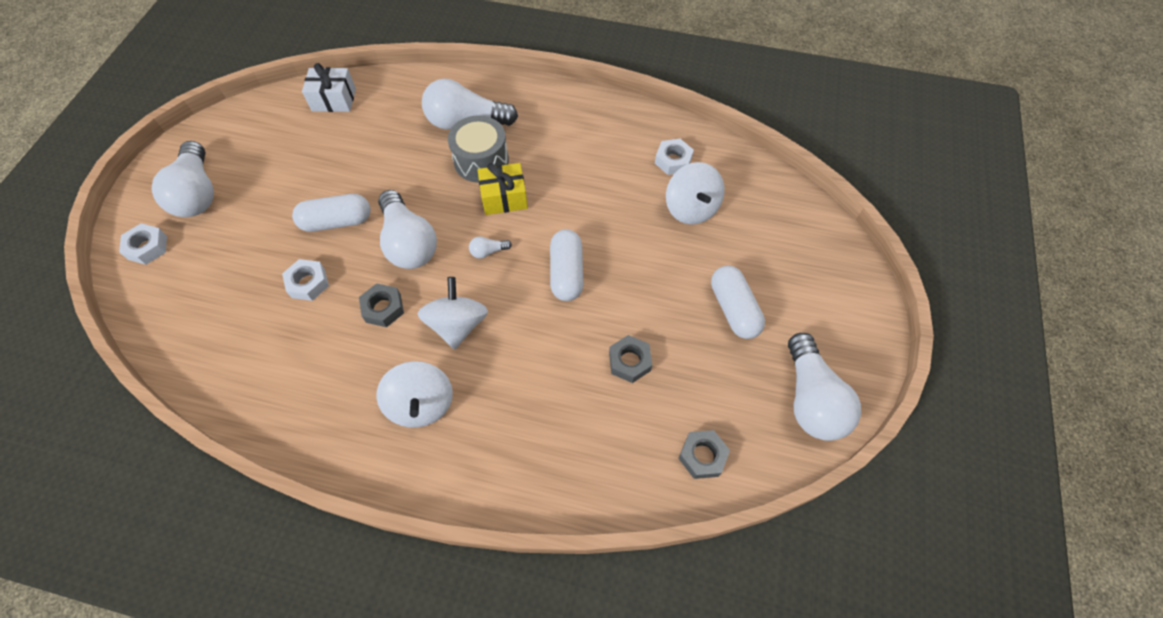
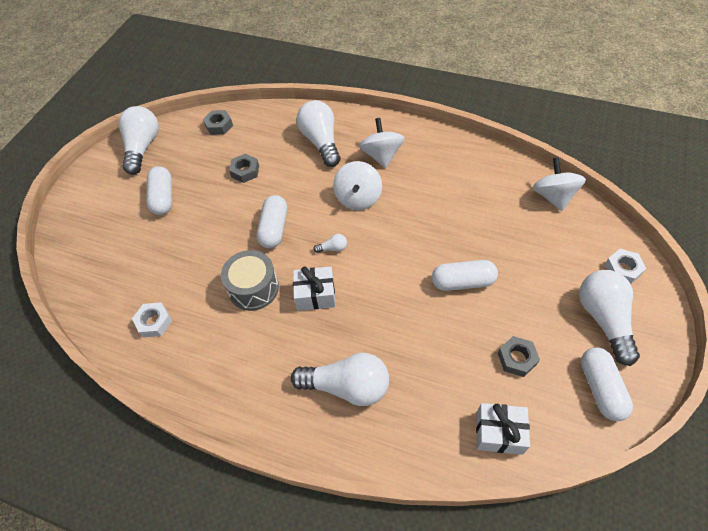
camera: 170 degrees left, 5 degrees down
(231, 135) = (600, 388): none -> white capsule
(308, 283) = (474, 232): white nut -> none
(383, 308) = (413, 211): grey nut -> grey nut (516, 358)
(409, 243) = (398, 259): white light bulb -> white light bulb (321, 142)
(481, 160) = (333, 336): grey drum -> grey drum (253, 288)
(504, 198) = (315, 295): yellow gift -> white gift
(691, 208) = (159, 274): white spinning top -> white spinning top (553, 196)

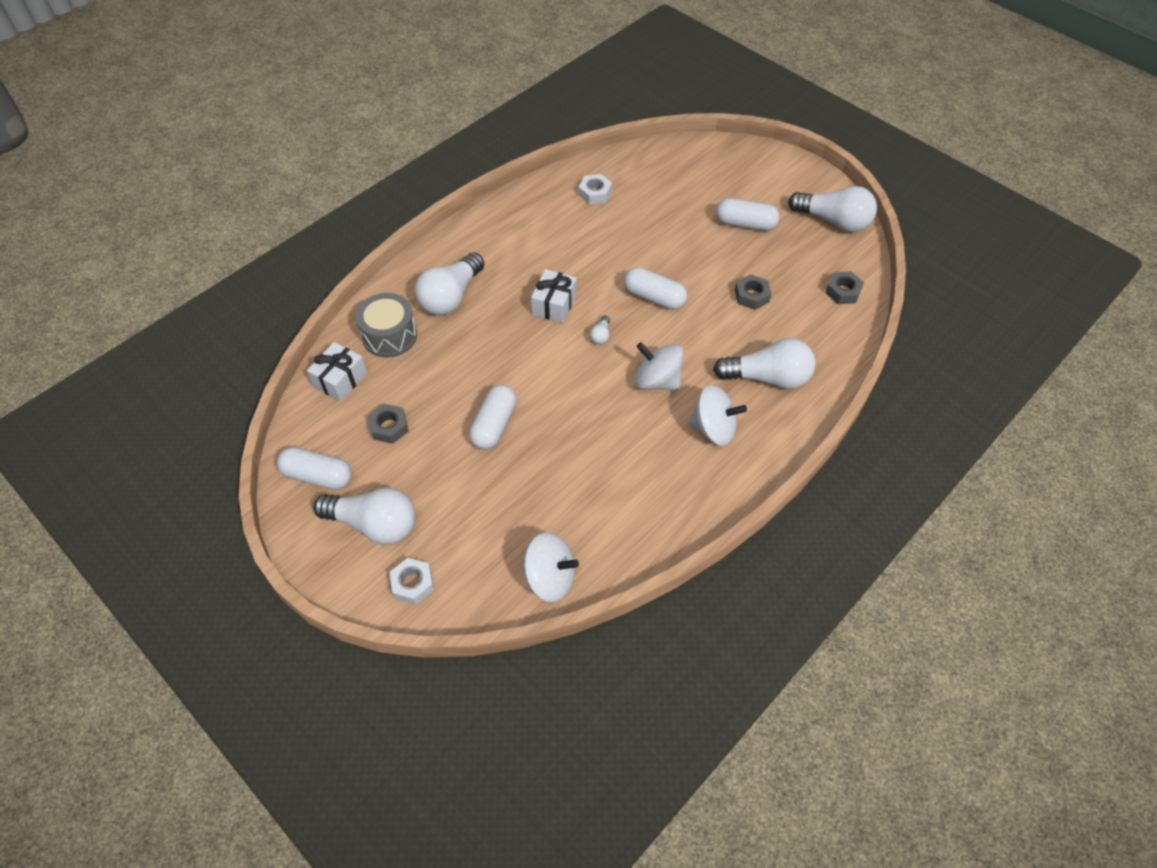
camera: 110 degrees right, 0 degrees up
(253, 288) = (590, 263): grey drum -> grey drum (389, 336)

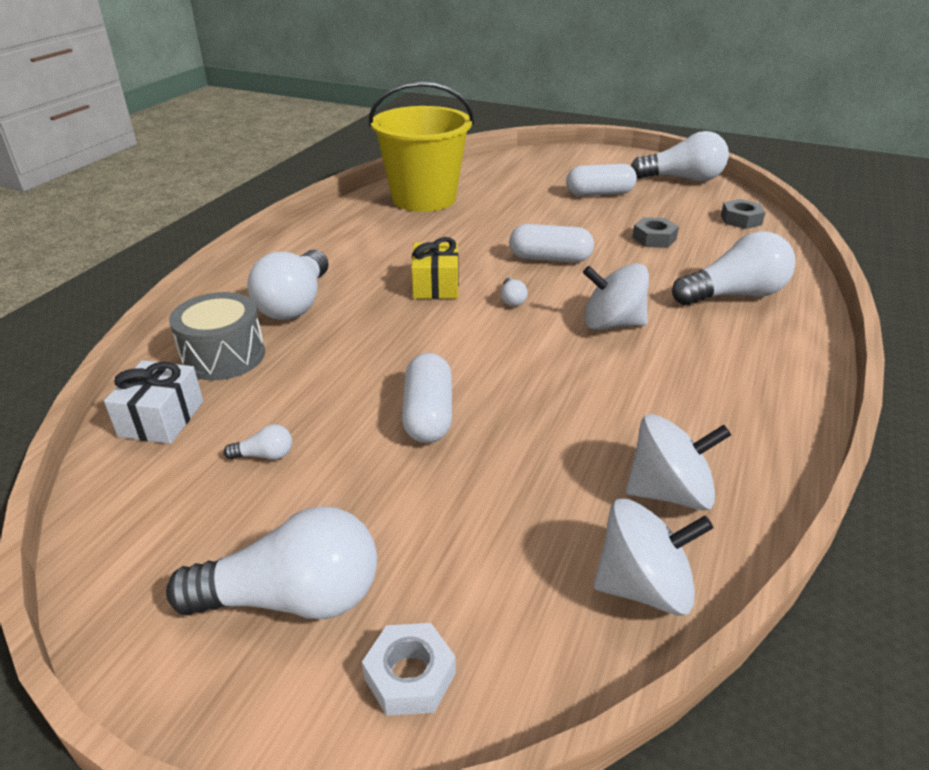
camera: 20 degrees left, 20 degrees down
(318, 476) = (159, 553): white capsule -> none
(389, 427) = (265, 455): grey nut -> white light bulb
(554, 305) = (435, 286): white gift -> yellow gift
(595, 193) = (424, 198): white nut -> yellow bucket
(713, 428) = (718, 351): white spinning top -> white spinning top (669, 492)

